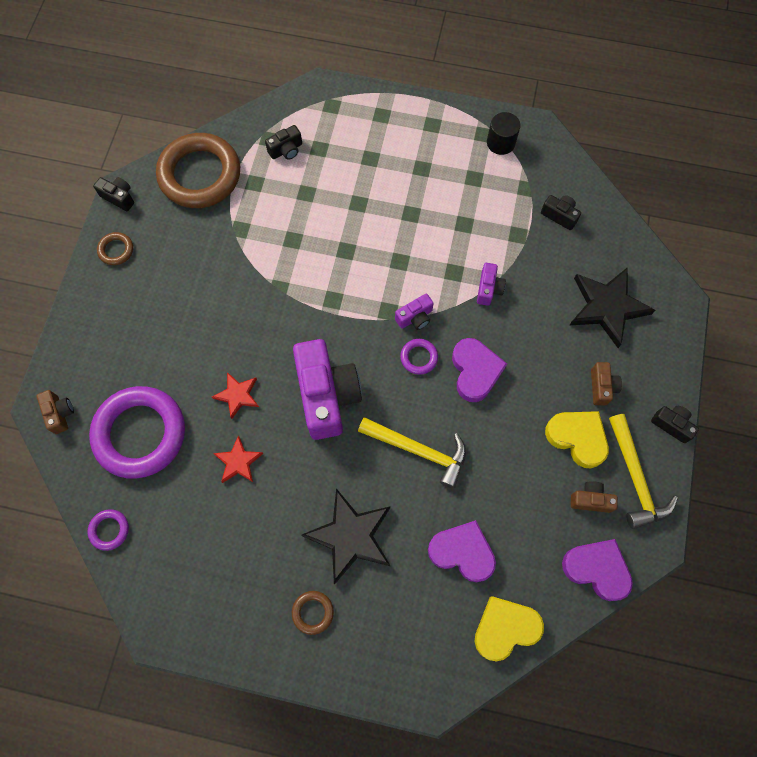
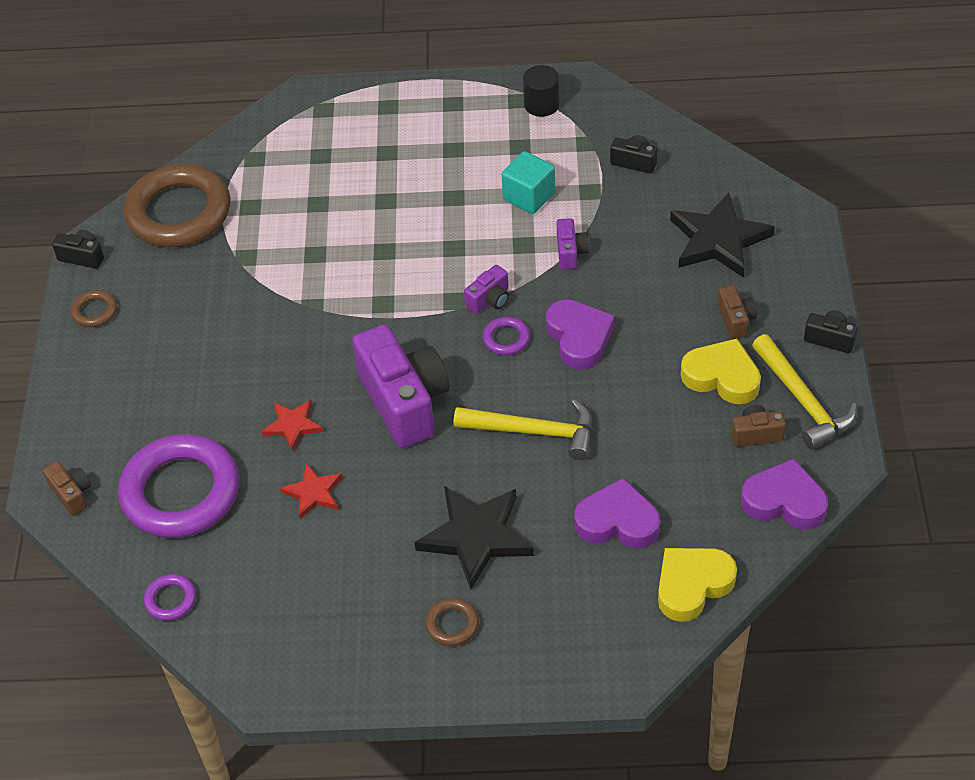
camera: 10 degrees left, 20 degrees down
(286, 150) = (280, 165): black camera -> none
(469, 227) = (529, 196): none -> turquoise cube

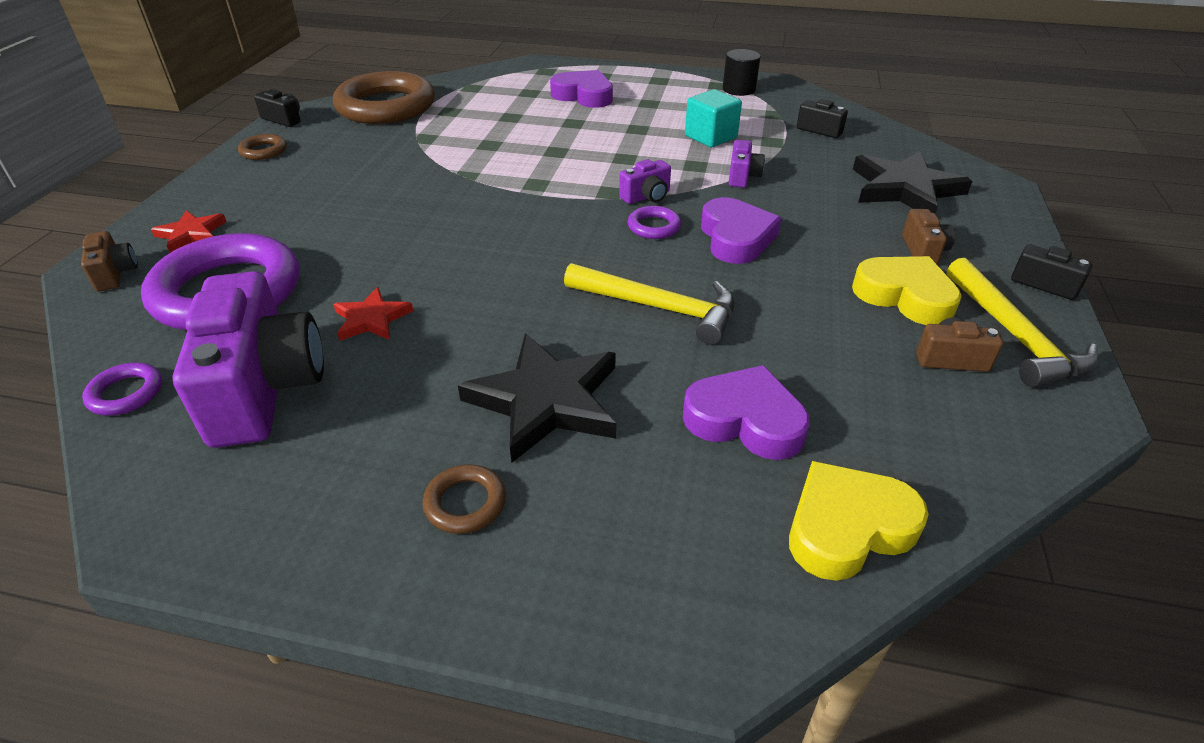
camera: 10 degrees right, 10 degrees down
(293, 426) = (388, 258): red star -> red star (191, 234)
(404, 401) = (520, 258): purple camera -> purple camera (265, 388)
(784, 501) = (995, 442): purple heart -> purple heart (584, 95)

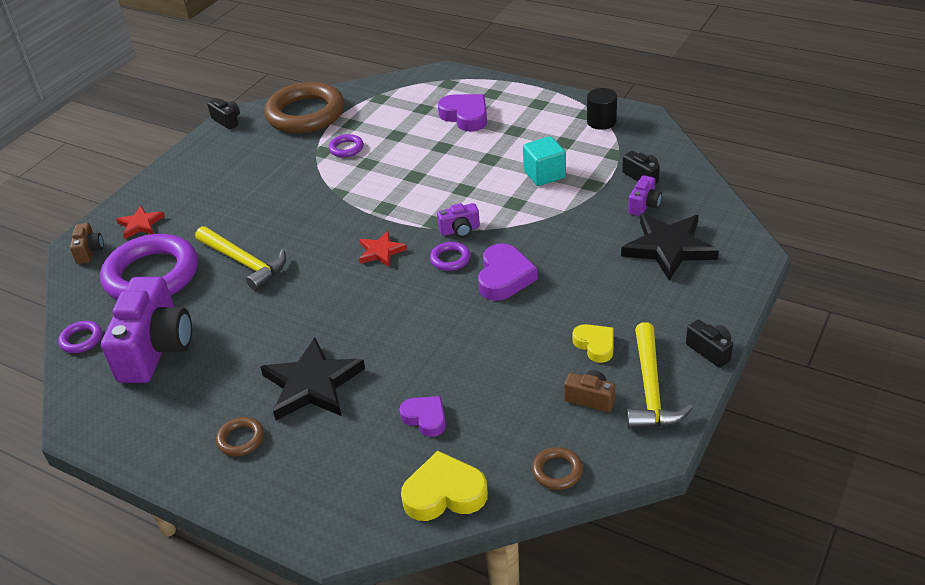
camera: 20 degrees right, 0 degrees up
(263, 151) = (205, 152): brown ring -> brown ring (557, 471)
(372, 319) = (231, 309): red star -> red star (381, 251)
(454, 133) = (346, 148): none -> purple ring
(659, 308) = (417, 328): yellow hammer -> yellow hammer (244, 262)
(742, 176) = (545, 219): purple camera -> purple camera (644, 205)
(745, 420) = (425, 418): purple heart -> purple heart, size x0.65
(905, 296) = (595, 345): yellow heart -> yellow heart, size x0.65
(923, 251) = (639, 308): brown camera -> none

